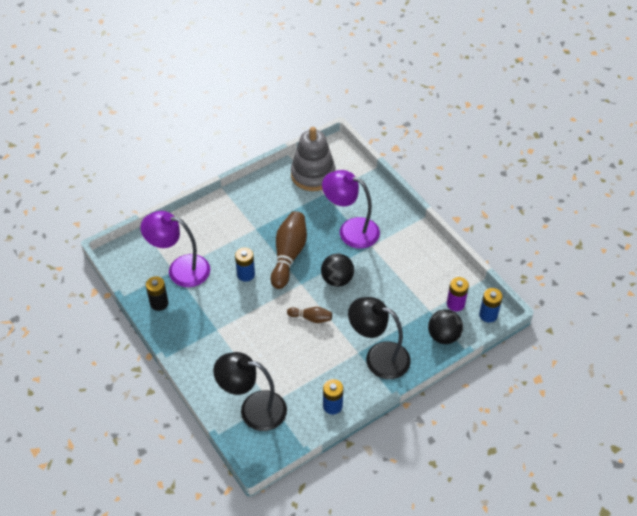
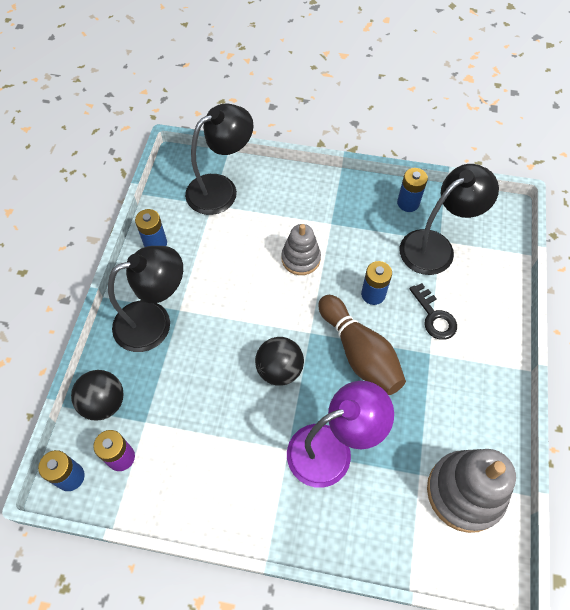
camera: 135 degrees right, 10 degrees up
(159, 303) = (408, 203): black battery -> blue battery
(180, 269) = (435, 246): purple lamp -> black lamp
(230, 240) = (434, 316): none -> black key
(259, 324) = (301, 259): none -> grey stacking toy
(311, 318) = (260, 305): brown bowling pin -> none

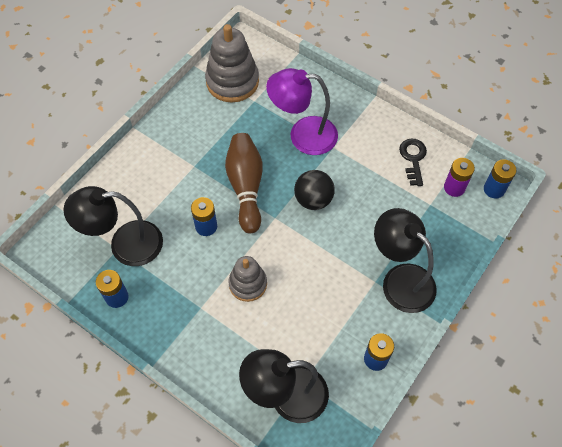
camera: 155 degrees left, 0 degrees up
(104, 403) = (459, 230): black ball -> none
(154, 321) = (400, 279): black lamp -> black lamp turned 45 degrees clockwise
(434, 316) = (171, 189): black key -> black key (413, 159)

